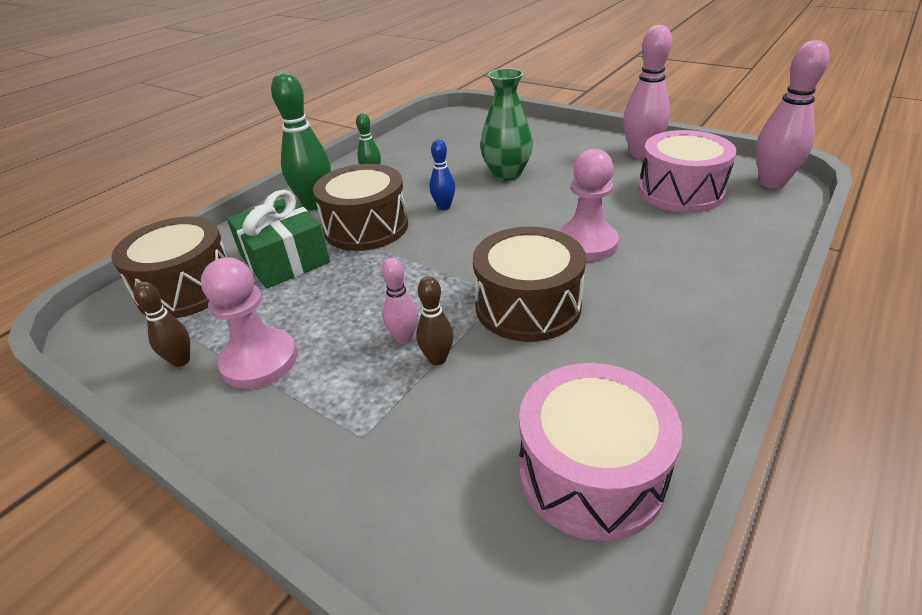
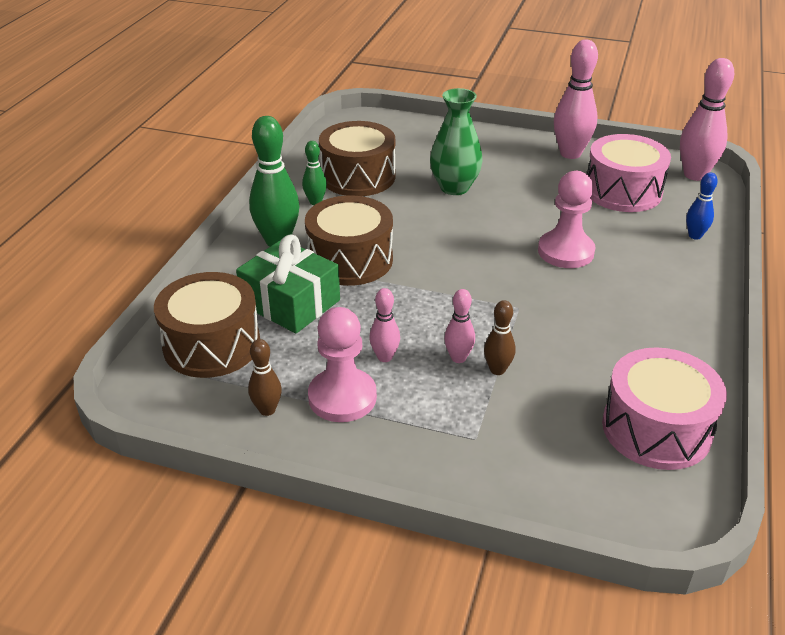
camera: 20 degrees left, 0 degrees up
(331, 325) = (385, 357): none -> pink bowling pin
(444, 207) = (414, 230): blue bowling pin -> blue bowling pin (695, 236)
(527, 306) = (546, 314): brown drum -> brown drum (358, 177)

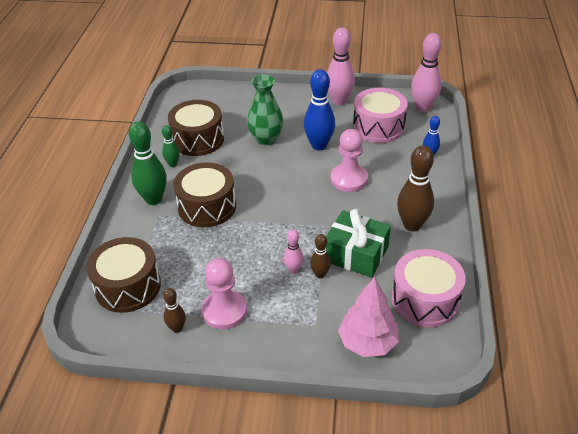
camera: 10 degrees left, 5 degrees up
(290, 302) = (174, 246): green gift -> green gift (356, 254)
(385, 357) = (246, 277): pink bowling pin -> none
(529, 204) = (319, 145): none -> blue bowling pin
(553, 475) = (367, 342): none -> pink tree
(652, 323) = (412, 225): none -> brown bowling pin

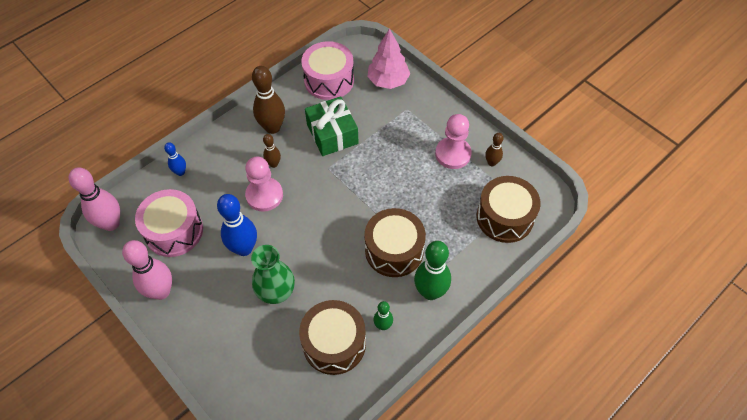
camera: 140 degrees left, 15 degrees up
(293, 270) = (383, 151): pink bowling pin -> none
(320, 274) = (370, 136): brown bowling pin -> brown bowling pin (273, 164)

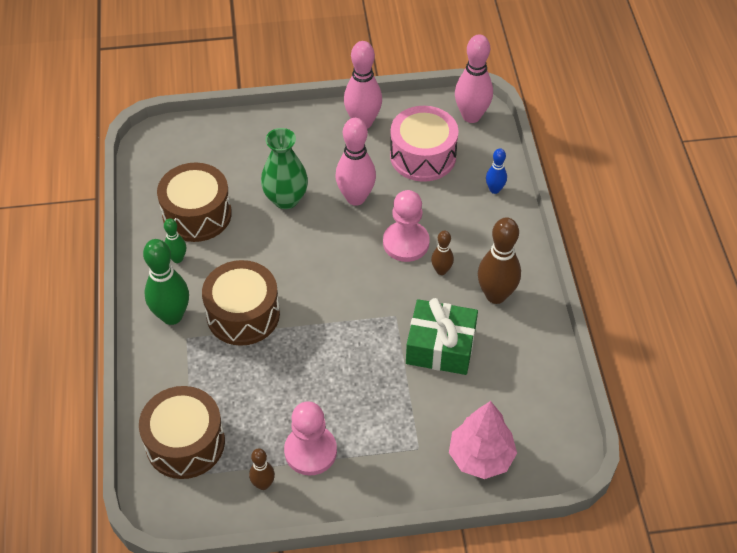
camera: 125 degrees right, 5 degrees down
(244, 248) = (356, 198): blue bowling pin -> pink bowling pin
(329, 80) = (531, 391): pink drum -> none

